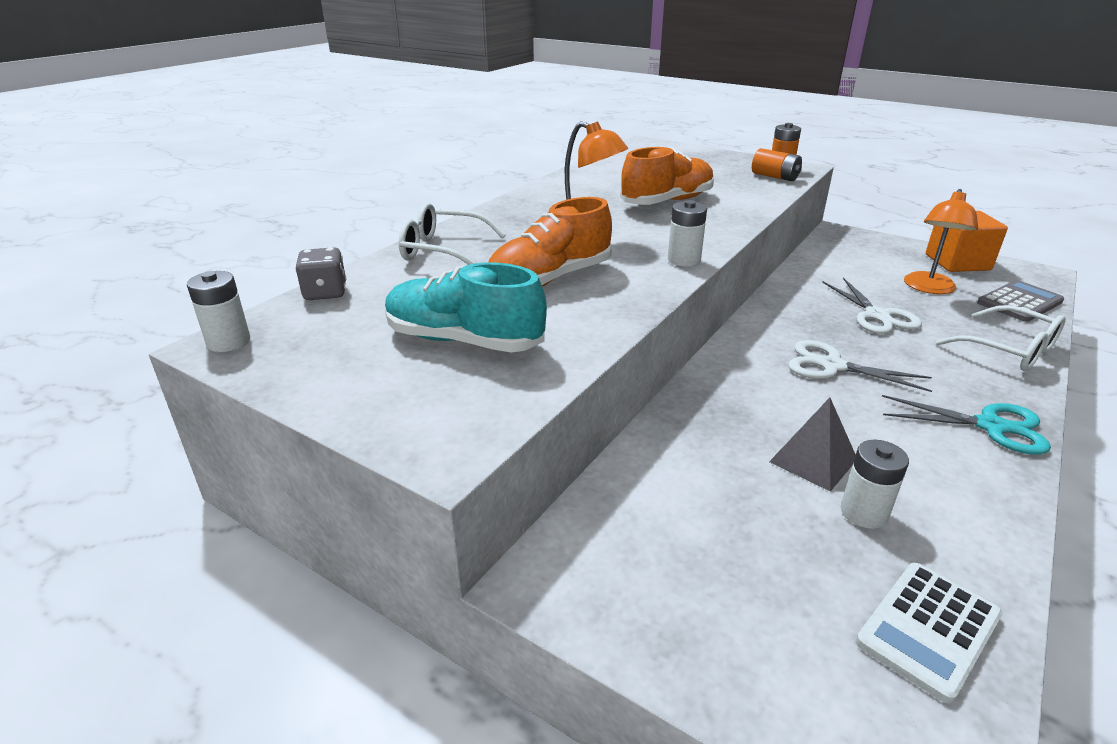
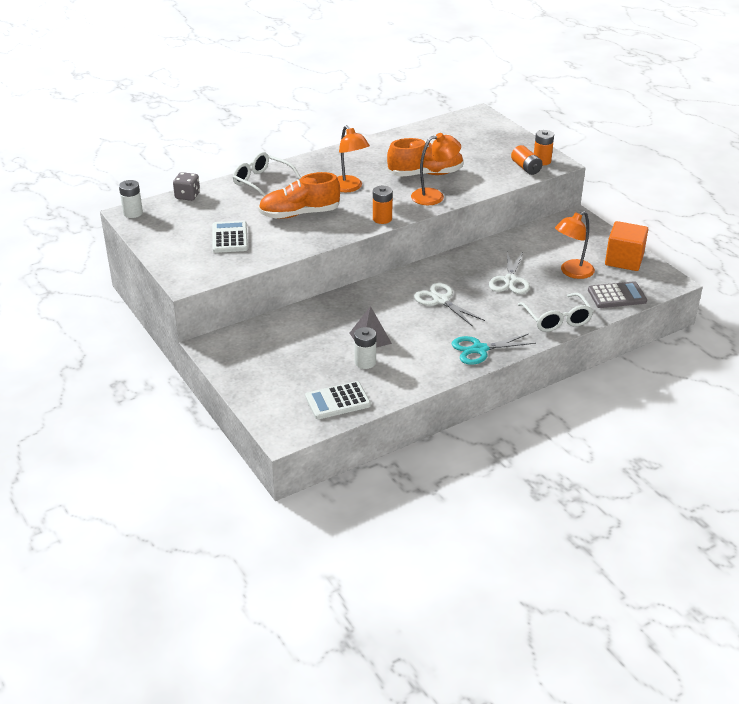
camera: 25 degrees right, 5 degrees up
(464, 341) = (230, 238): turquoise shoe -> white calculator
(684, 260) = (382, 219): white battery -> orange battery
(714, 221) = (434, 196): none -> orange lamp
(991, 426) = (479, 349): turquoise scissors -> turquoise scissors turned 120 degrees clockwise

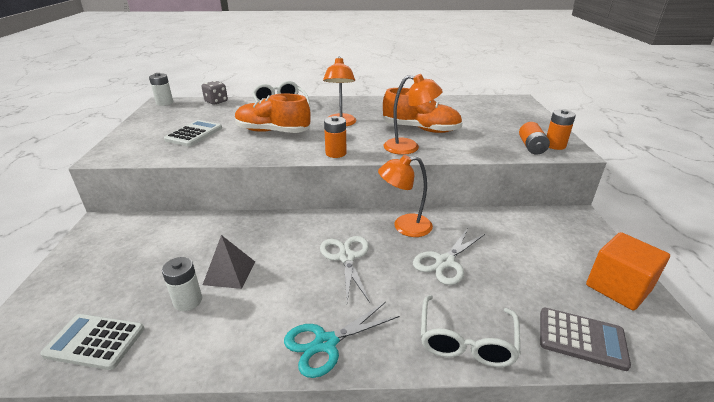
camera: 30 degrees right, 5 degrees down
(479, 349) = (326, 343): turquoise scissors -> turquoise scissors turned 45 degrees counterclockwise
(572, 272) = (532, 279): orange lamp -> orange lamp (404, 226)

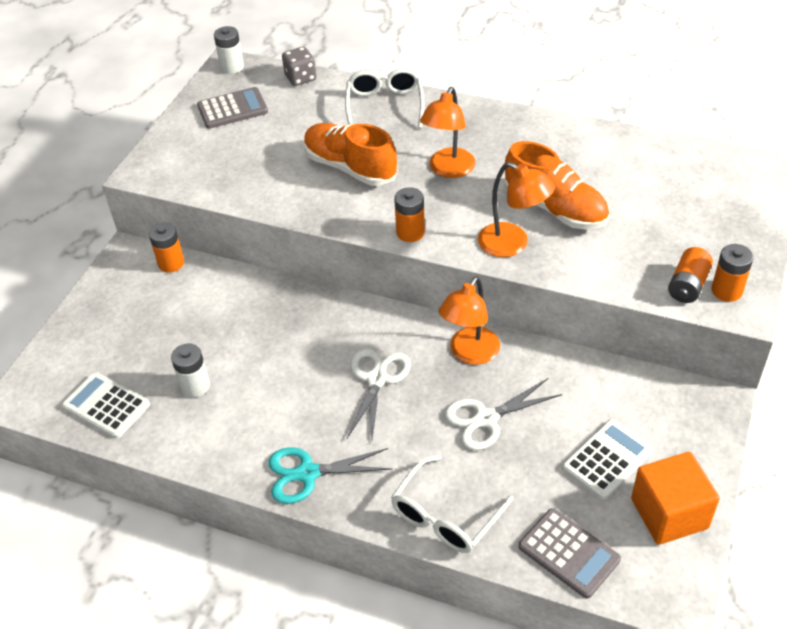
camera: 25 degrees right, 15 degrees up
(141, 222) = (171, 263): none -> orange battery
(172, 119) = (232, 109): none -> grey calculator
(194, 134) = (251, 150): white calculator -> white calculator (607, 459)
(229, 273) = (245, 363): grey pyramid -> none
(404, 226) = (470, 353): orange lamp -> orange lamp turned 75 degrees counterclockwise

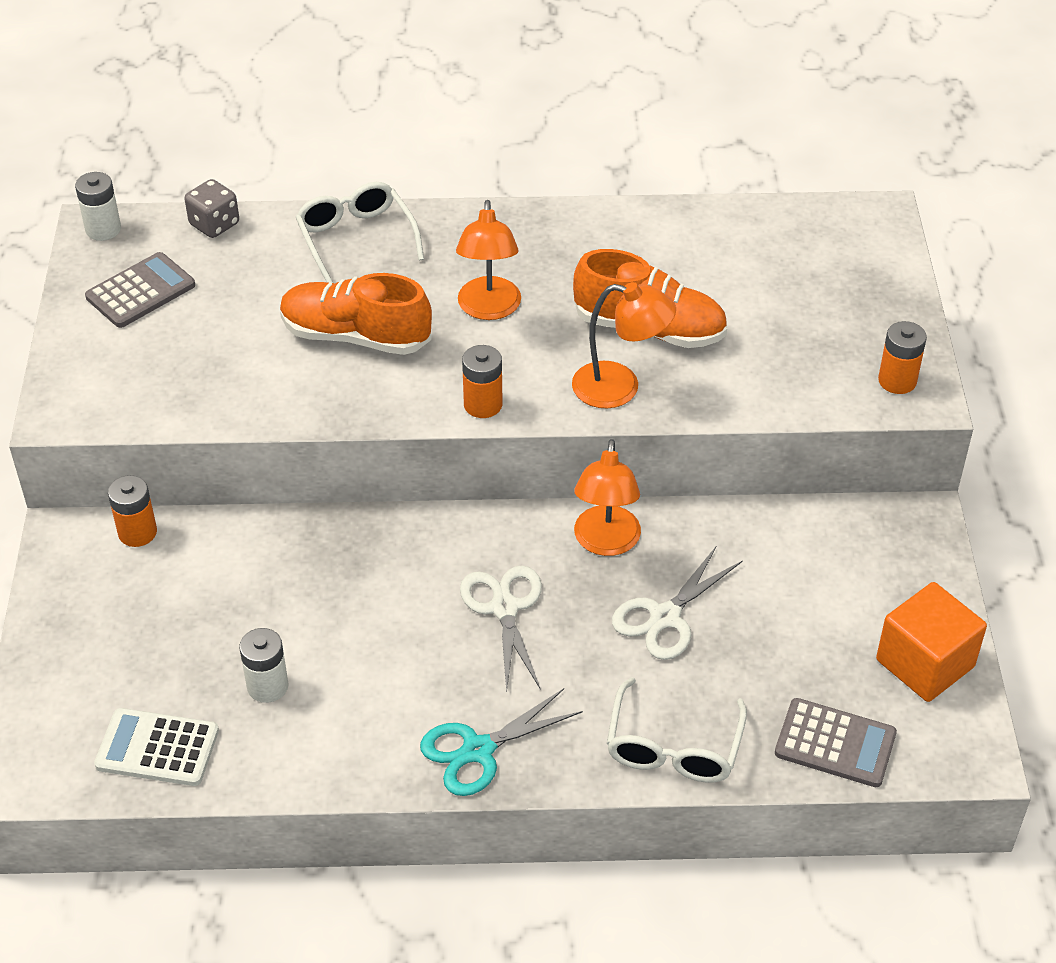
camera: 25 degrees left, 0 degrees up
(607, 459) = (828, 623): white calculator -> none
(687, 285) = (851, 386): orange battery -> none

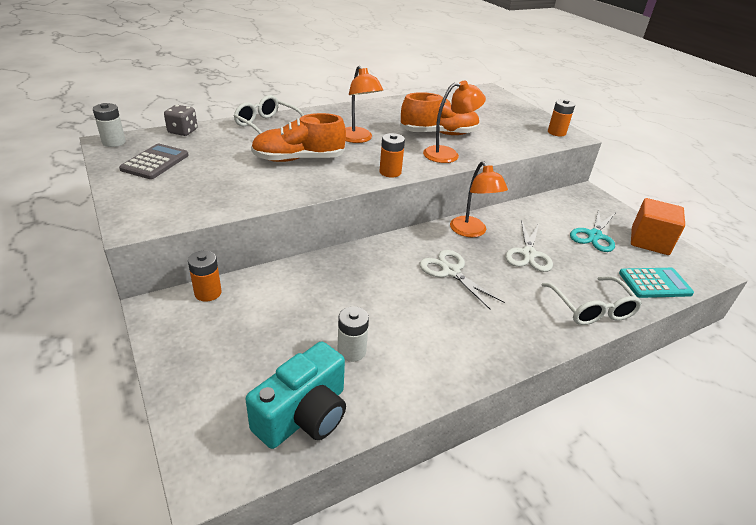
camera: 30 degrees left, 10 degrees down
(157, 748) = (304, 415): white calculator -> turquoise camera
(478, 750) = (501, 344): turquoise scissors -> turquoise scissors (594, 236)
(835, 743) = (654, 283): grey calculator -> turquoise calculator

